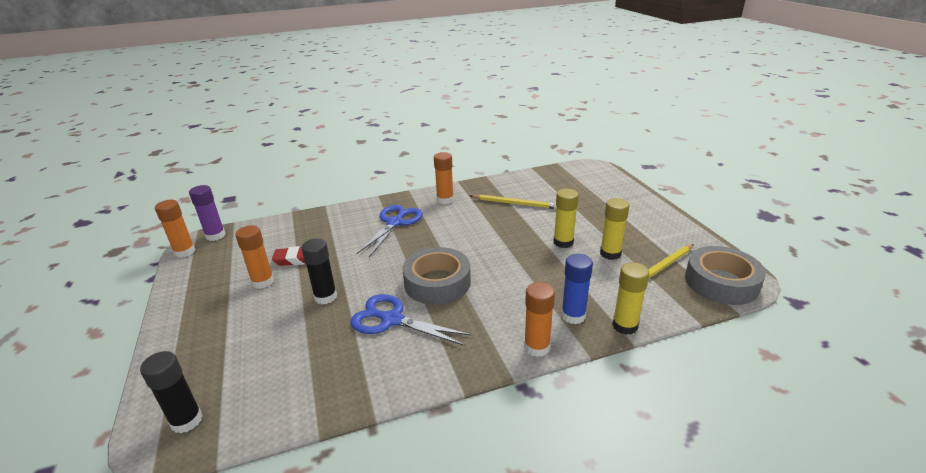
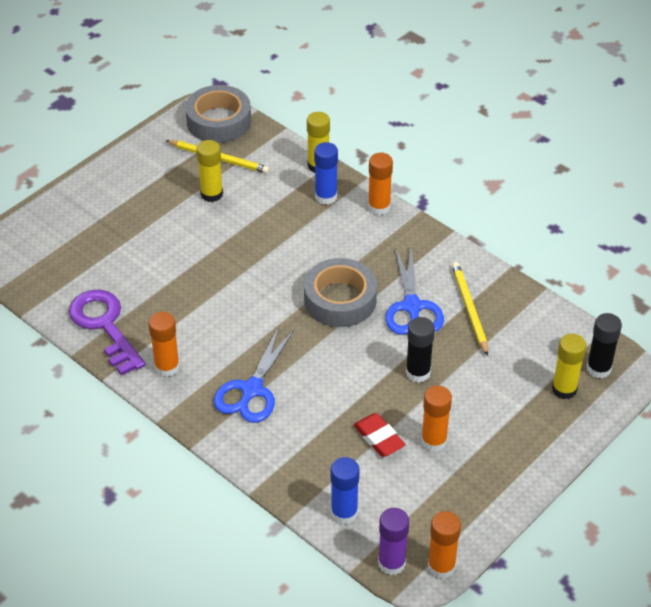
camera: 120 degrees left, 15 degrees up
(268, 230) = (344, 513): none -> blue glue stick
(395, 223) = (252, 390): blue scissors -> blue scissors turned 60 degrees counterclockwise
(499, 187) = (104, 326): none -> purple key
(515, 203) = (142, 296): yellow pencil -> yellow pencil (469, 309)
(563, 242) = (210, 232): yellow glue stick -> yellow glue stick (564, 389)

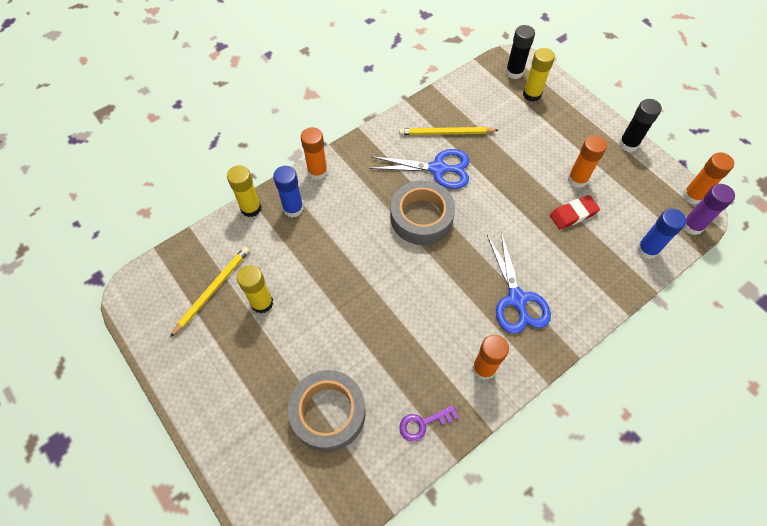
camera: 80 degrees left, 15 degrees up
(104, 326) = (423, 423): purple key -> purple key, size x0.50
(219, 121) = (157, 284): grey tape -> grey tape (328, 413)
(252, 390) = (517, 299): blue scissors -> blue scissors turned 45 degrees clockwise
(418, 372) = (508, 177): black glue stick -> black glue stick (628, 144)

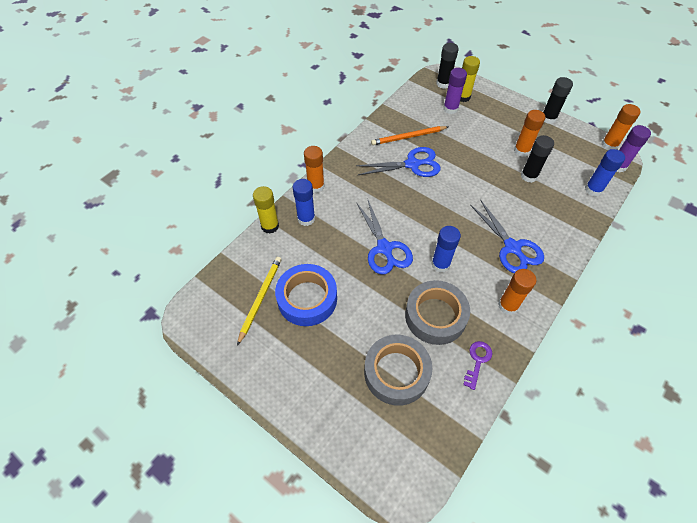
camera: 15 degrees left, 5 degrees down
(262, 303) = (307, 299): yellow glue stick -> blue tape
(368, 264) = (384, 248): none -> blue scissors
(421, 217) = (413, 203): grey tape -> grey tape (435, 316)
(423, 423) = (477, 361): purple key -> purple key turned 150 degrees clockwise
(424, 299) = (440, 264): none -> blue glue stick
(446, 133) = (408, 137): yellow pencil -> orange pencil
(510, 107) = (450, 109): none -> purple glue stick
(573, 214) = (529, 176): red eraser -> black glue stick

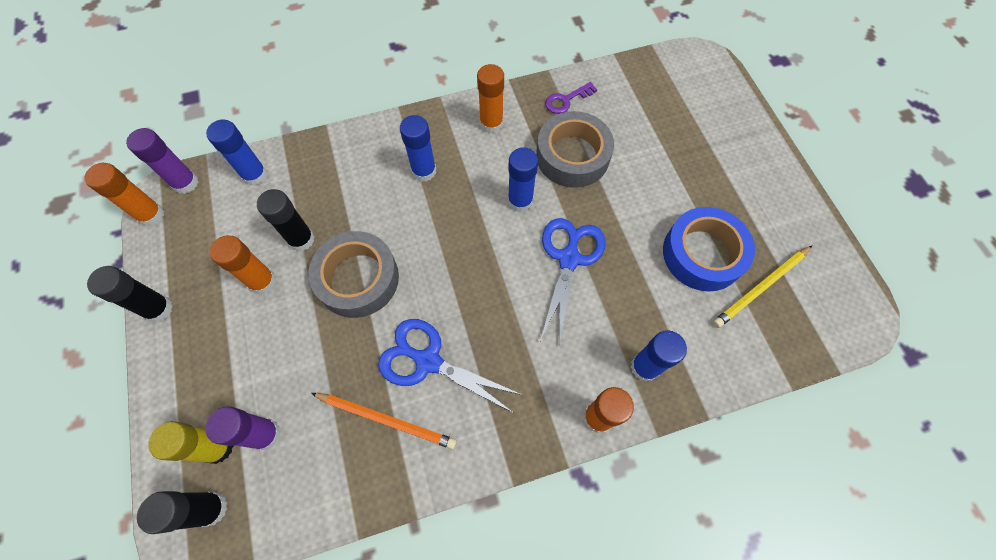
camera: 145 degrees left, 10 degrees up
(270, 226) = (703, 388): yellow glue stick -> none
(396, 372) = (651, 132): grey tape -> grey tape (358, 279)
(512, 247) = (424, 171): blue scissors -> blue glue stick

